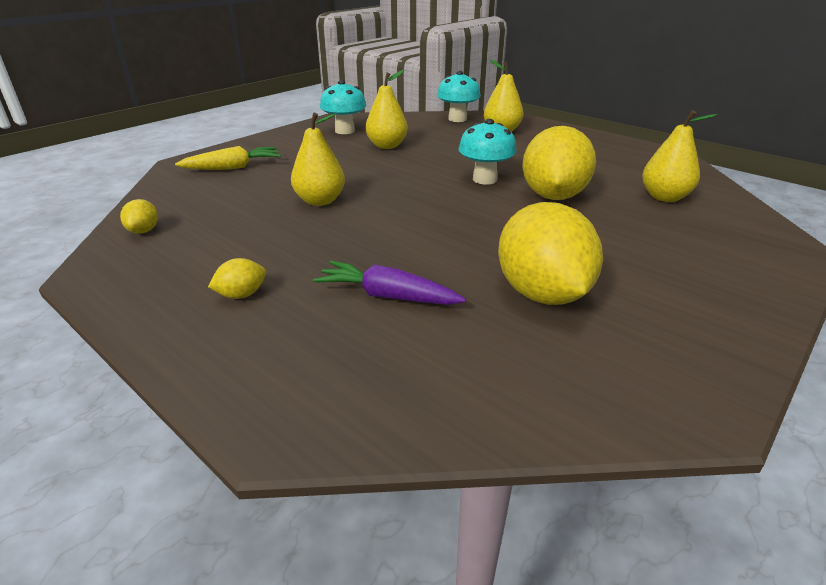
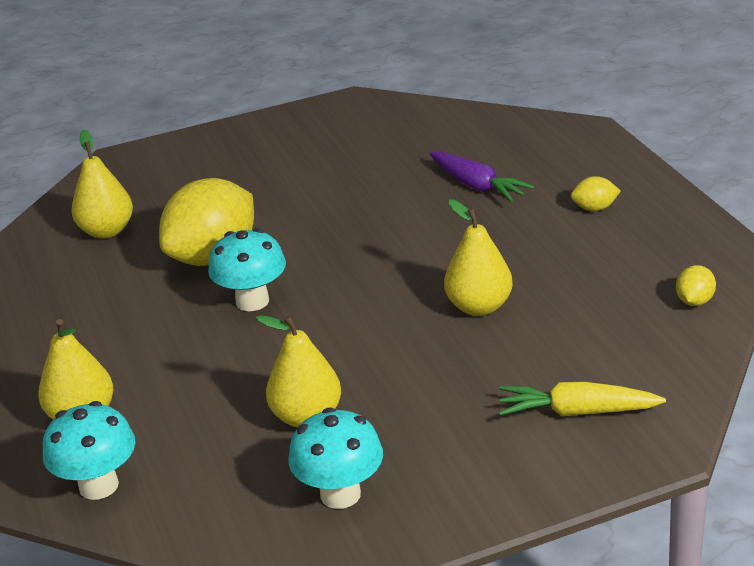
camera: 150 degrees left, 0 degrees up
(542, 294) = (360, 166): yellow lemon -> none

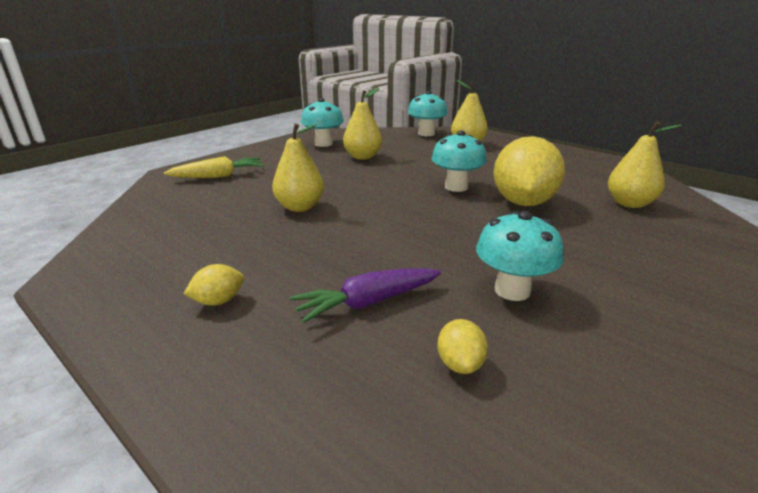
camera: 150 degrees right, 5 degrees down
(360, 174) = (512, 290): none -> turquoise mushroom
(477, 186) = (368, 302): purple carrot -> purple carrot turned 45 degrees counterclockwise
(694, 301) = (127, 236): yellow lemon -> yellow lemon (460, 364)

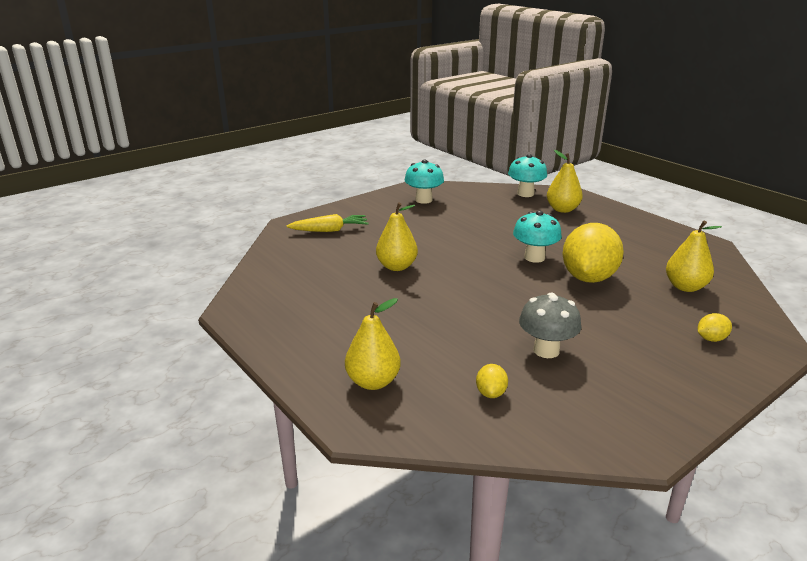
camera: 10 degrees right, 0 degrees up
(218, 301) = (335, 337): yellow lemon -> yellow lemon (711, 339)
(362, 157) = (457, 218): yellow pear -> yellow pear (373, 382)
(368, 302) = (438, 348): purple carrot -> none
(512, 290) = (546, 350): turquoise mushroom -> grey mushroom

